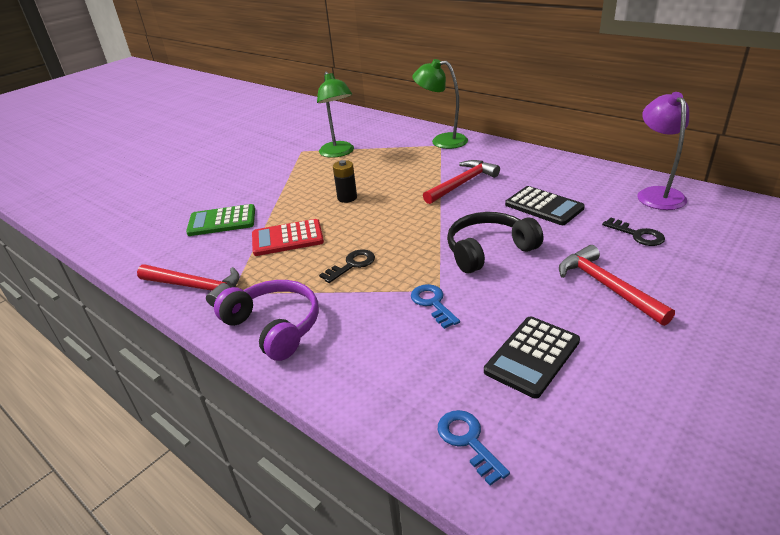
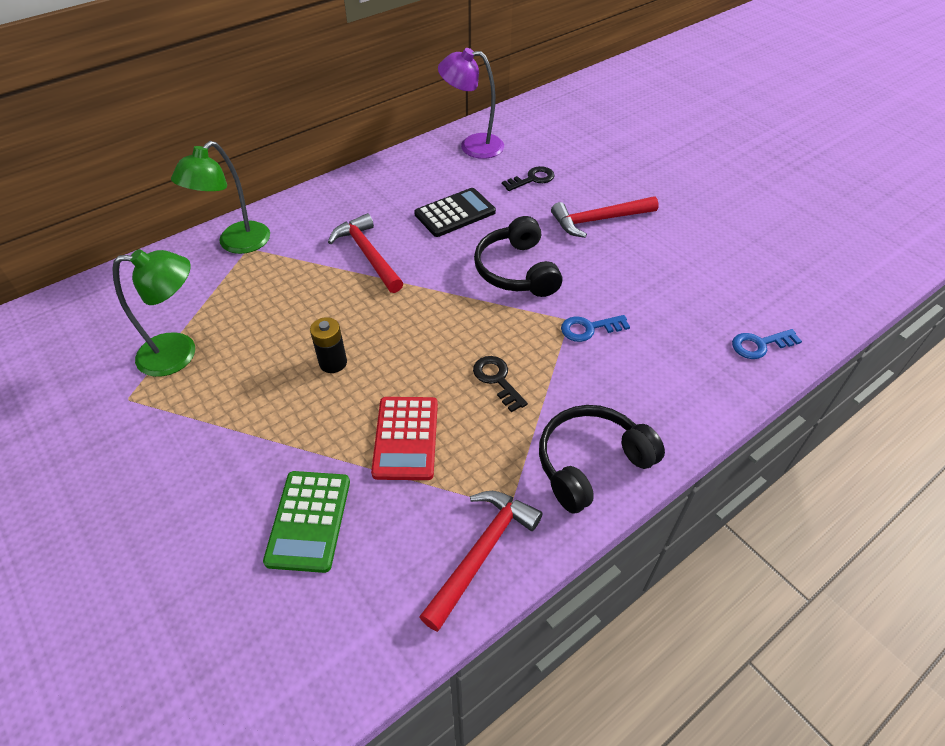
camera: 80 degrees left, 15 degrees up
(274, 326) = (591, 463): purple headphones -> black headphones
(532, 356) = (674, 286): black calculator -> none

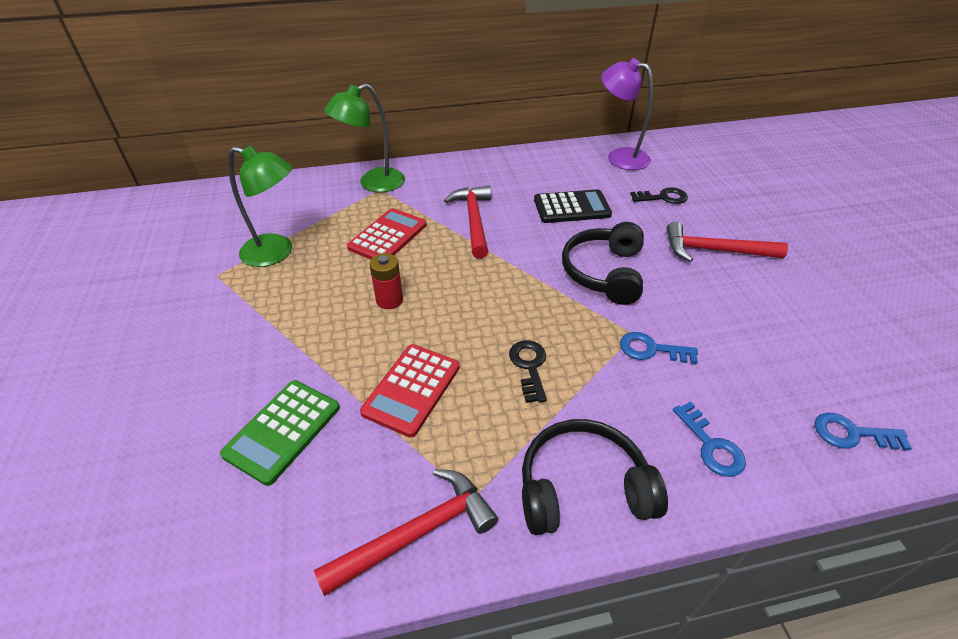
camera: 25 degrees right, 5 degrees down
(290, 298) = (388, 236): none -> red calculator
(333, 363) = (389, 300): black battery -> red battery
(669, 392) = (711, 446): none -> blue key

